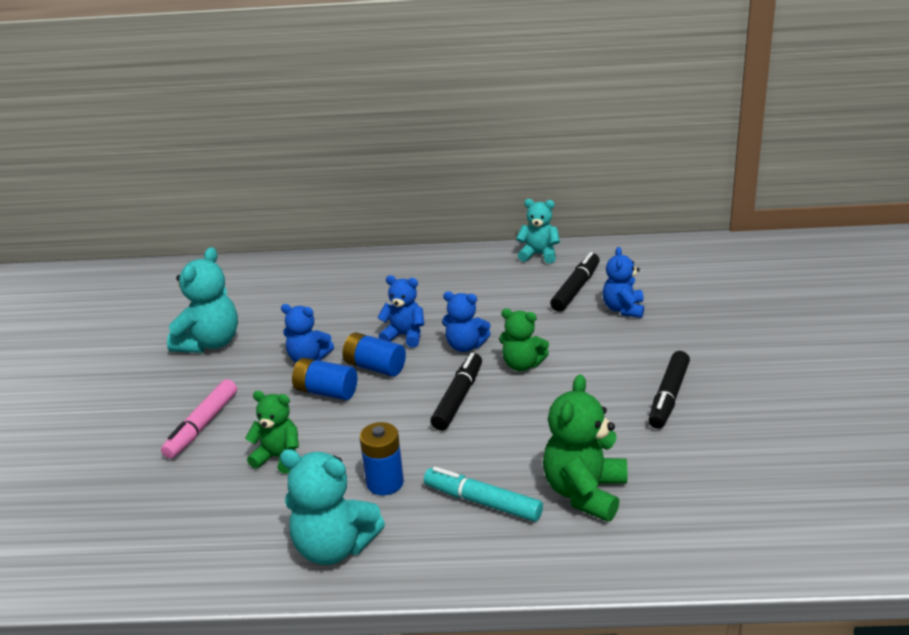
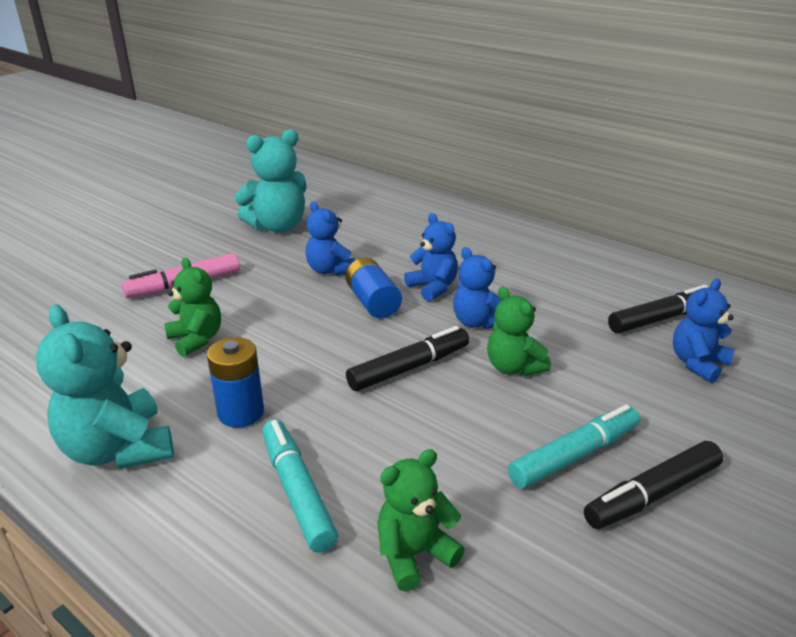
camera: 35 degrees right, 0 degrees up
(326, 392) = (306, 304): blue battery -> none
(539, 254) = (654, 271): turquoise teddy bear -> none
(585, 493) = (414, 554): green teddy bear -> green teddy bear, size x0.64
(611, 398) = (574, 455): none -> turquoise marker

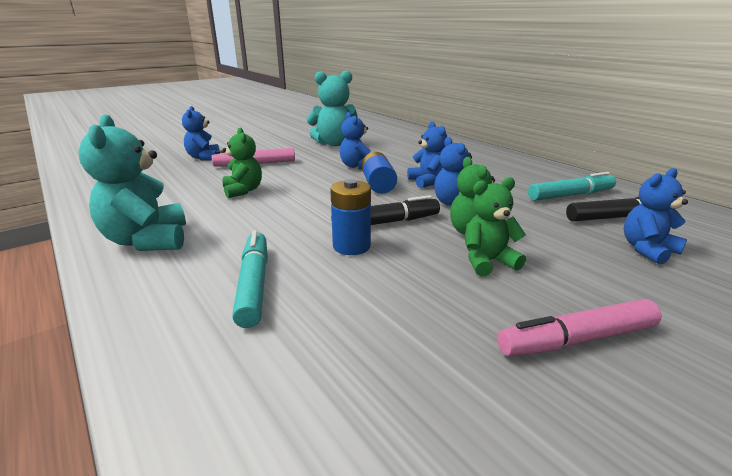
camera: 15 degrees right, 5 degrees down
(98, 280) = (204, 158): none -> blue teddy bear
(241, 413) = (245, 232): blue battery -> blue battery (351, 246)
(414, 554) = (324, 345): green teddy bear -> green teddy bear (487, 261)
(574, 455) = (506, 297): turquoise marker -> turquoise marker (570, 195)
(652, 494) = (577, 339): black marker -> pink marker

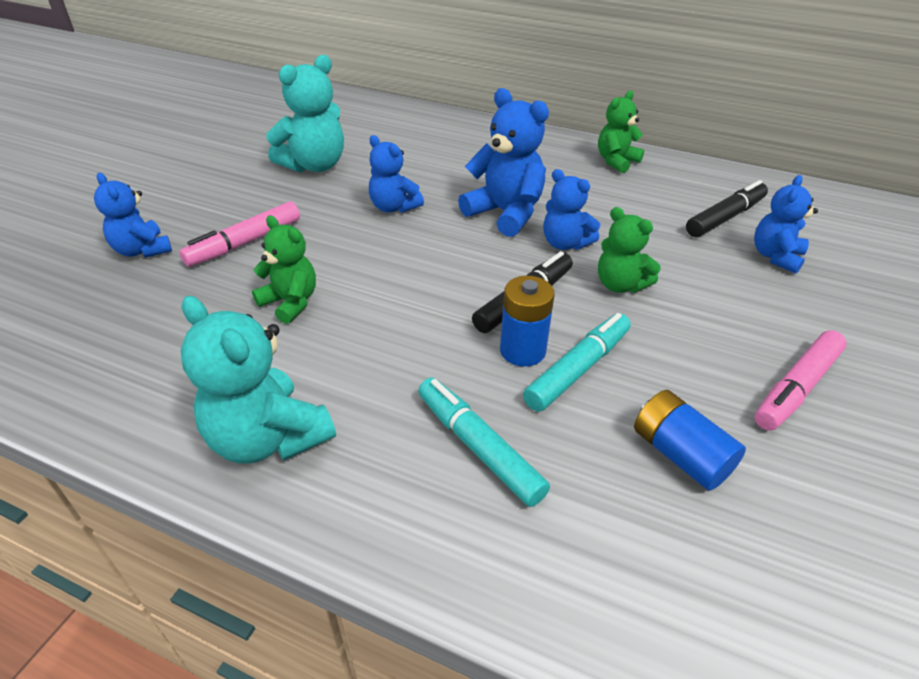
camera: 30 degrees left, 15 degrees up
(378, 185) = (454, 236): blue battery -> blue battery (680, 454)
(427, 181) = (505, 213): blue teddy bear -> blue teddy bear, size x1.56
(487, 261) = (666, 322): green teddy bear -> green teddy bear (616, 161)
(570, 195) = (664, 194): turquoise marker -> turquoise marker (578, 369)

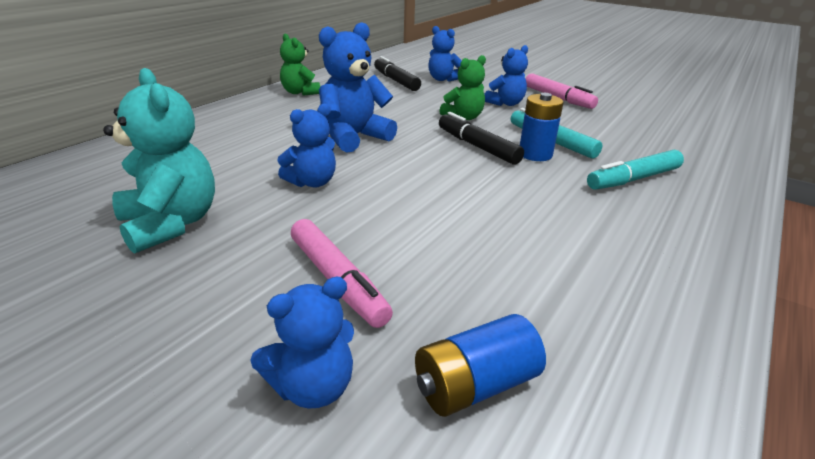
camera: 80 degrees left, 10 degrees down
(268, 438) = (661, 263): turquoise teddy bear -> none
(290, 302) = (469, 248): green teddy bear -> none
(565, 243) = (408, 124): blue teddy bear -> blue teddy bear (505, 103)
(680, 454) = (616, 129): blue battery -> blue battery (475, 385)

